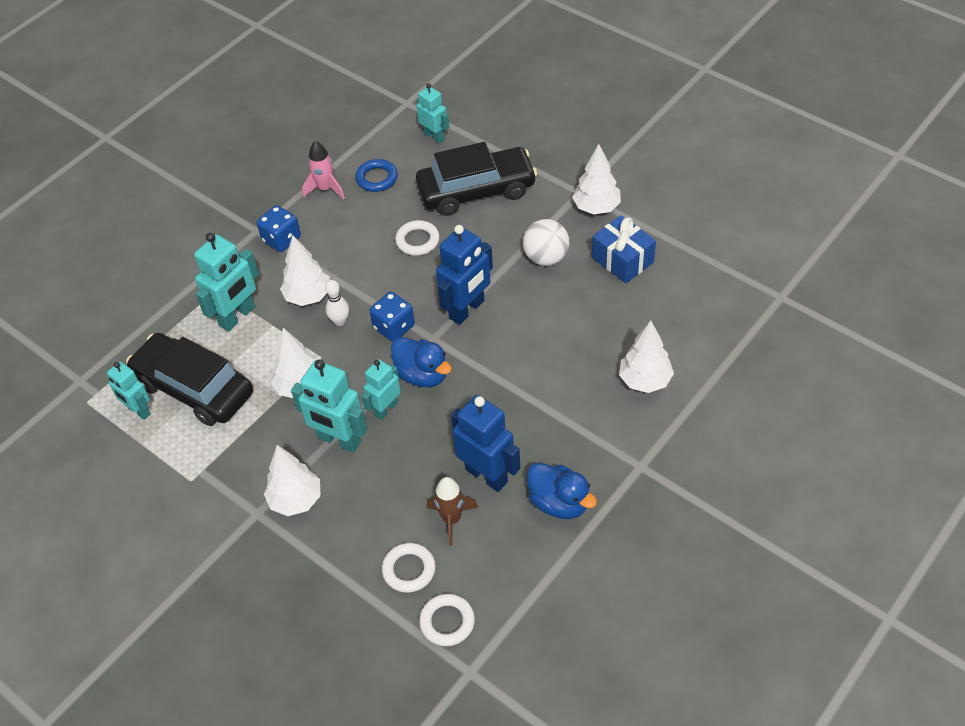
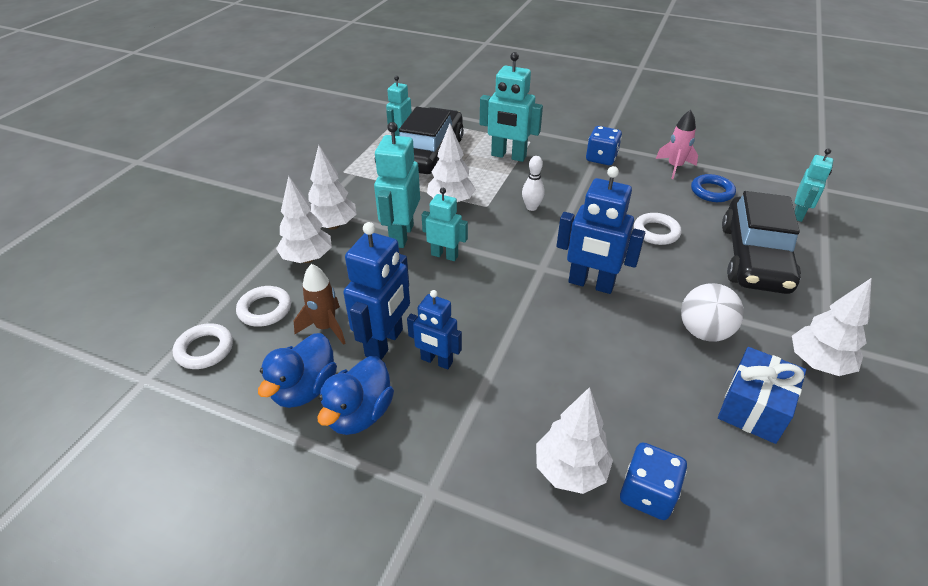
camera: 70 degrees right, 10 degrees down
(308, 296) = (549, 185): white tree -> white tree (307, 258)
(394, 327) = (542, 240): blue dice -> blue dice (647, 494)
(422, 375) = (494, 270): blue duck -> blue duck (305, 389)
(476, 190) = (754, 258): black car -> black car turned 45 degrees clockwise
(519, 441) = (436, 361): none -> blue robot

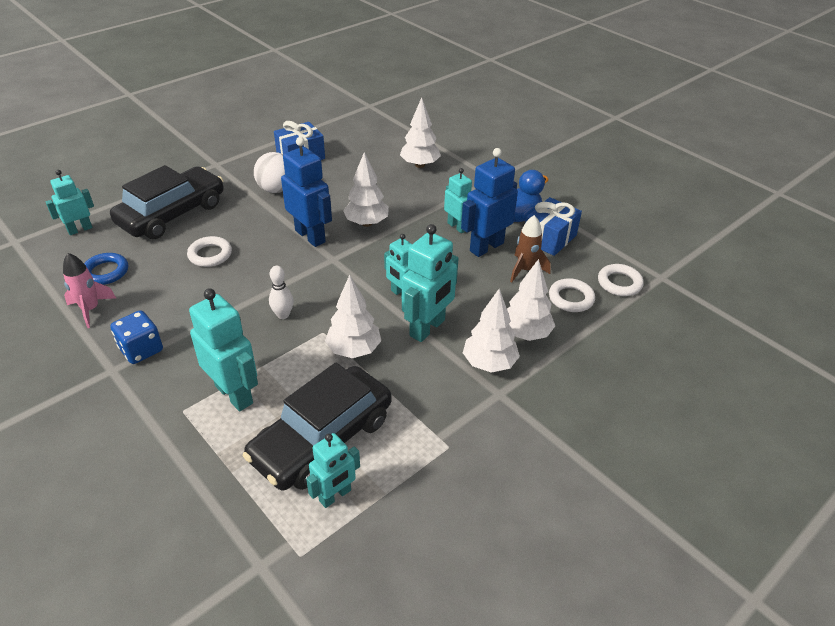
camera: 155 degrees left, 0 degrees up
(305, 389) = (549, 238): blue duck -> blue gift
(436, 361) = (457, 227): blue robot -> turquoise robot
(647, 494) = (391, 149): blue dice -> none
(818, 363) = (238, 159): white tree -> white tree (366, 223)

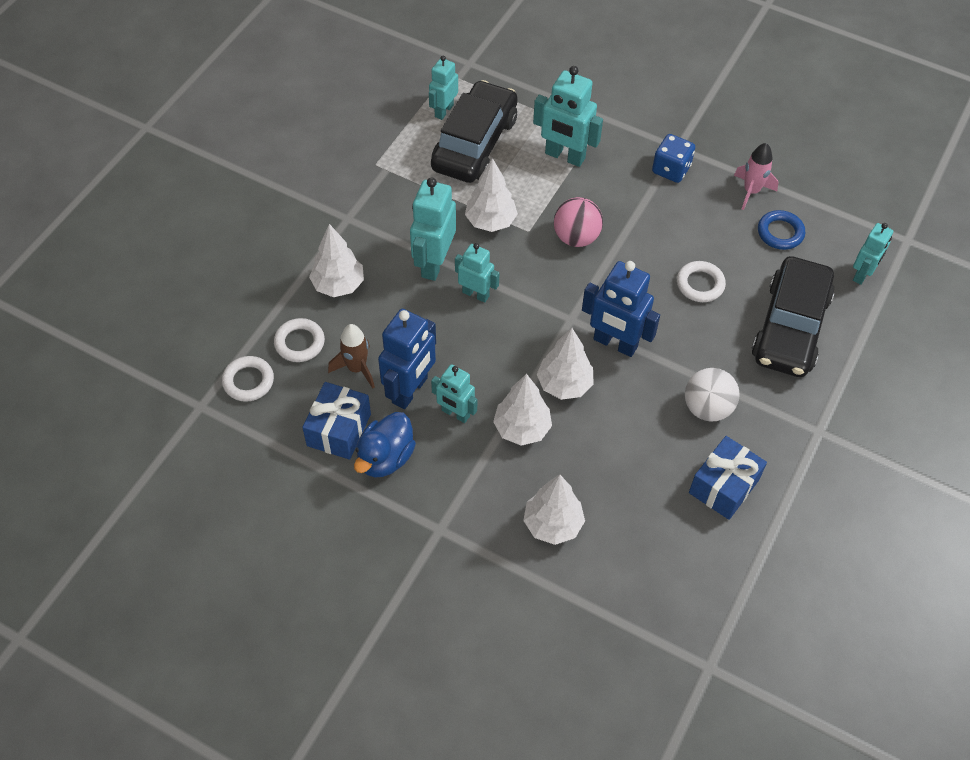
camera: 160 degrees right, 15 degrees up
(283, 315) = (576, 237): white bowling pin -> pink ball
(489, 363) = (364, 243): white tree -> white tree (522, 428)

